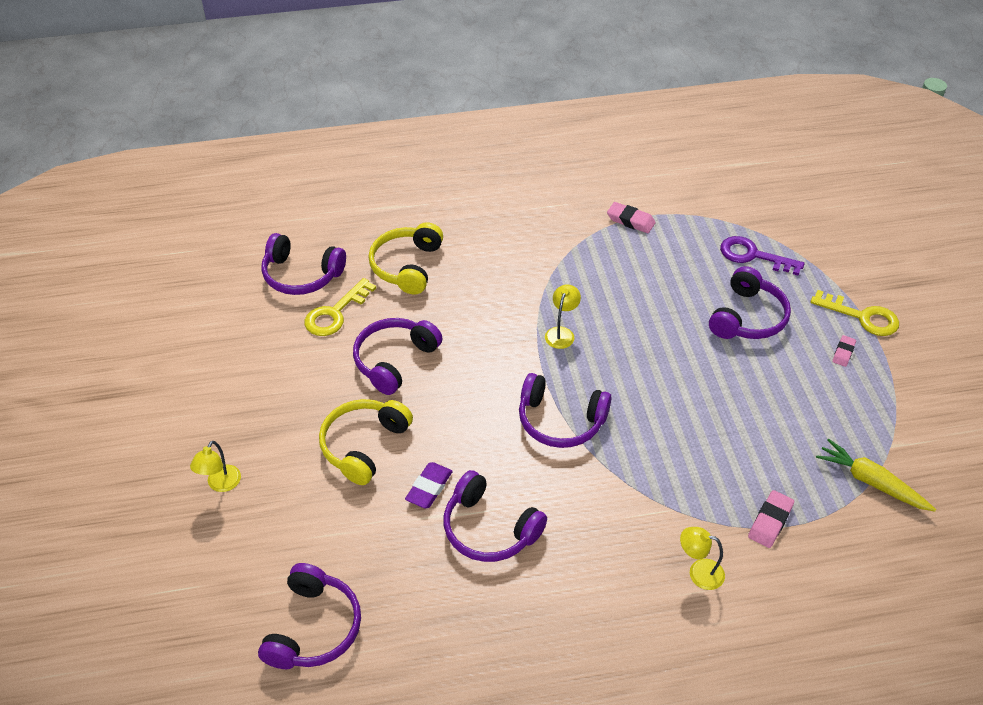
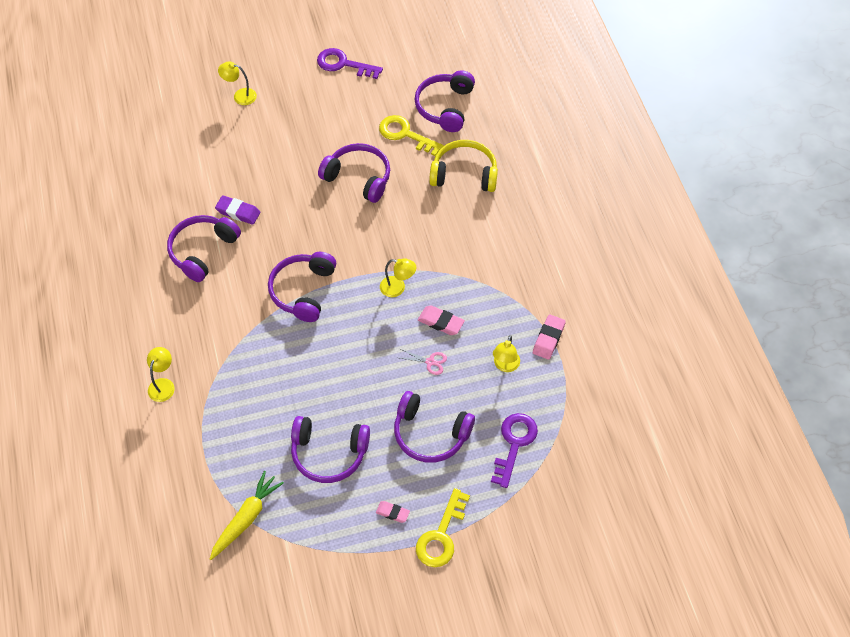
camera: 85 degrees right, 10 degrees up
(199, 367) = (343, 64): none -> purple key
(313, 628) = (129, 162): purple headphones -> purple headphones (329, 453)
(364, 445) = (275, 169): yellow headphones -> none
(659, 312) = (430, 362): none -> pink scissors
(663, 254) = (505, 366): none -> yellow lamp
(770, 521) = (207, 437): pink eraser -> pink eraser (441, 322)

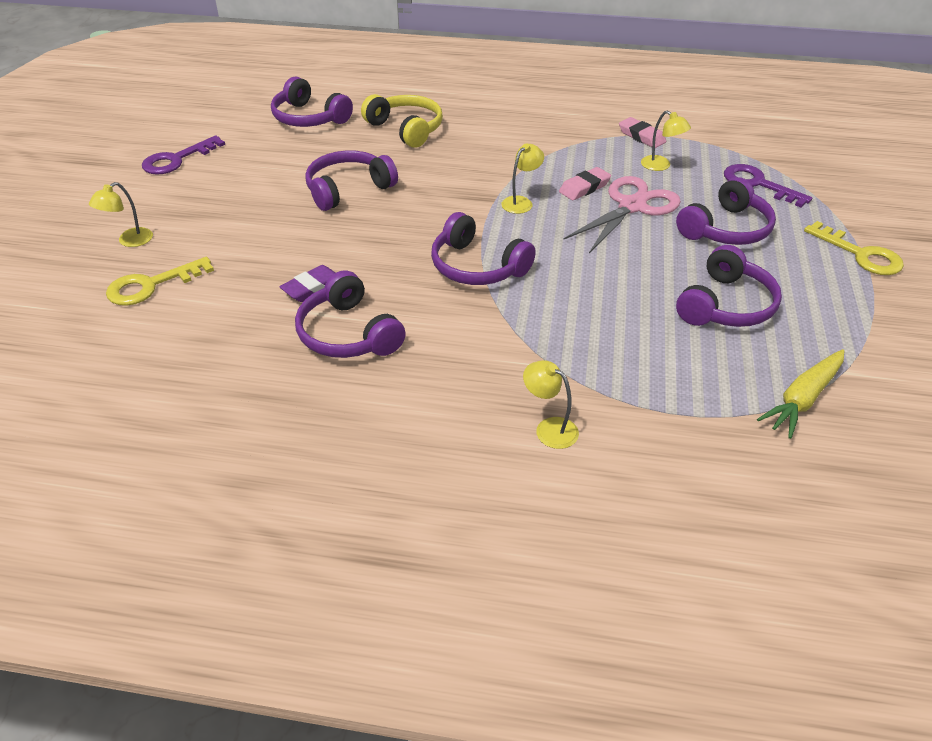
camera: 65 degrees left, 15 degrees down
(246, 518) = (803, 399): yellow carrot -> yellow carrot turned 105 degrees counterclockwise
(392, 513) = (823, 279): pink eraser -> none
(405, 134) = (319, 148): yellow key -> yellow key (151, 285)
(430, 362) = (632, 206): pink scissors -> pink scissors, size x2.42
(464, 174) = (406, 129): yellow headphones -> yellow headphones turned 105 degrees clockwise

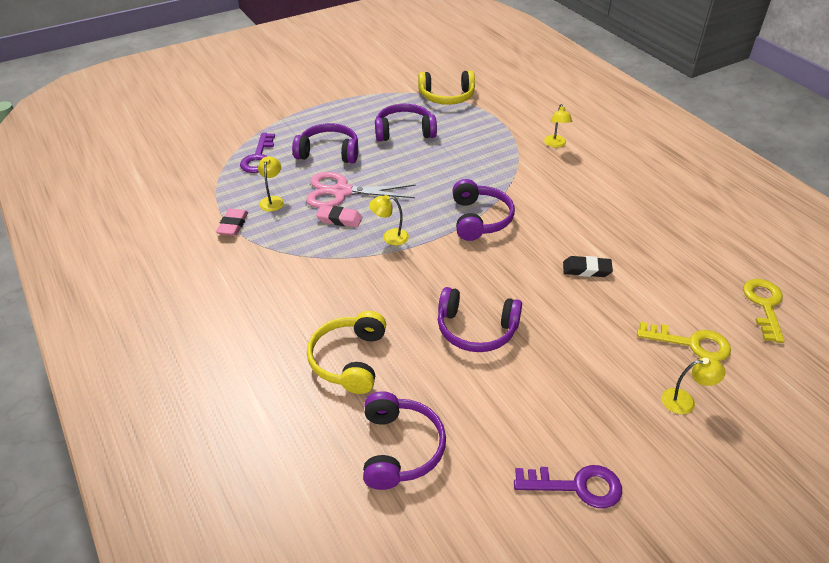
camera: 130 degrees left, 0 degrees up
(313, 288) = (586, 269): purple eraser -> black eraser
(348, 334) = (595, 231): purple headphones -> none
(803, 399) = (447, 97): yellow carrot -> yellow headphones
(860, 254) = (307, 109): yellow key -> yellow key (764, 305)

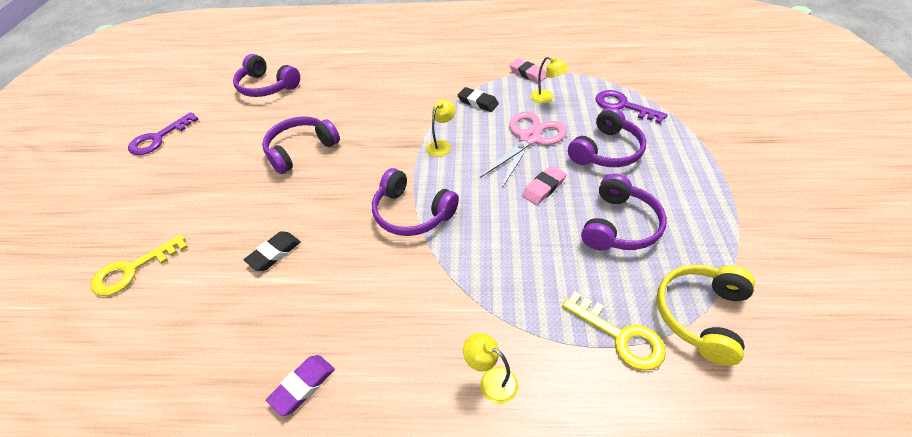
camera: 125 degrees right, 5 degrees up
(307, 240) = (478, 102): none -> black eraser
(339, 219) = (490, 125): pink eraser -> pink eraser (543, 188)
(349, 360) = (344, 88): yellow headphones -> none
(637, 202) = (303, 386): none -> purple eraser
(685, 401) = (115, 225): yellow lamp -> none
(764, 305) = (72, 374): yellow key -> yellow key (620, 336)

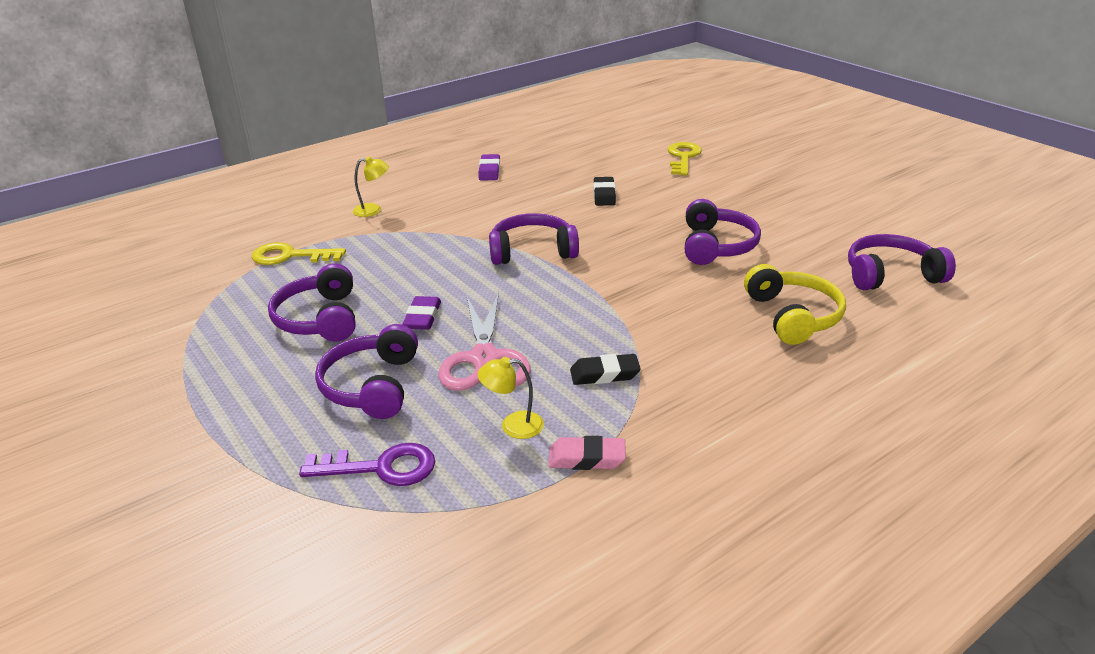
camera: 140 degrees right, 15 degrees down
(159, 138) = (862, 200): purple key -> none
(441, 145) = (581, 308): yellow lamp -> none
(543, 188) = (423, 317): pink eraser -> purple eraser
(701, 315) = (223, 289): yellow headphones -> yellow headphones (793, 316)

